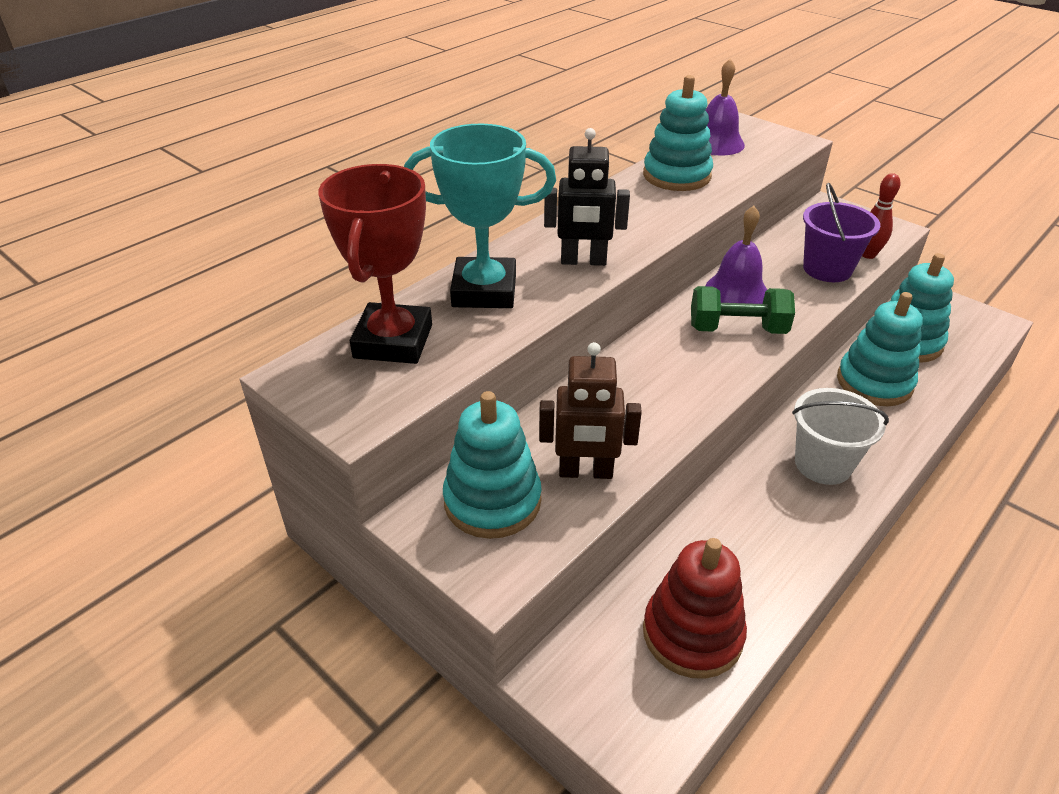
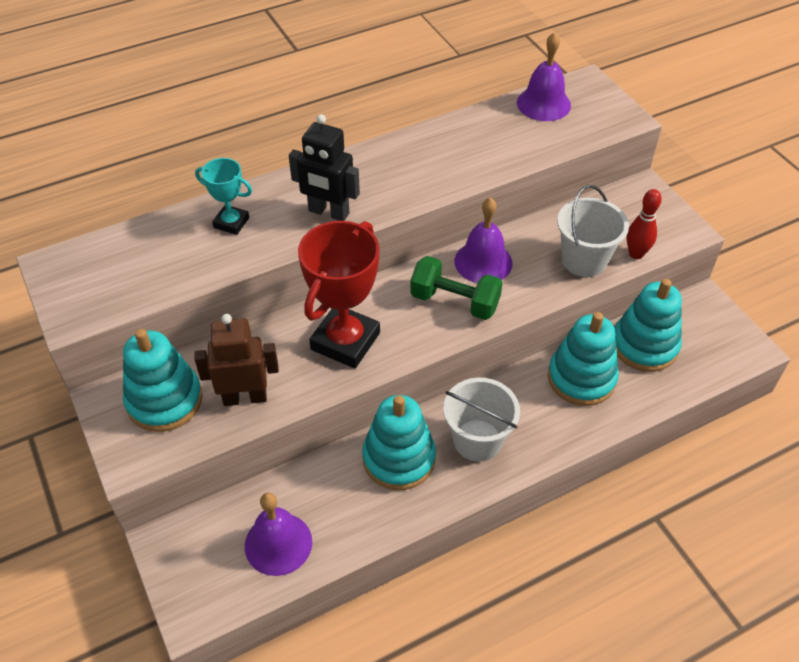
camera: 20 degrees right, 10 degrees up
(393, 341) = (136, 253): red trophy -> red trophy (345, 341)
(484, 291) = (231, 223): turquoise trophy -> turquoise trophy, size x0.53
(585, 472) = (245, 397): brown robot -> brown robot turned 150 degrees clockwise
(676, 176) = (476, 136): turquoise stacking toy -> turquoise stacking toy (399, 458)
(692, 634) = (278, 543): red stacking toy -> purple bell
(827, 269) = (584, 260): purple bucket -> white bucket

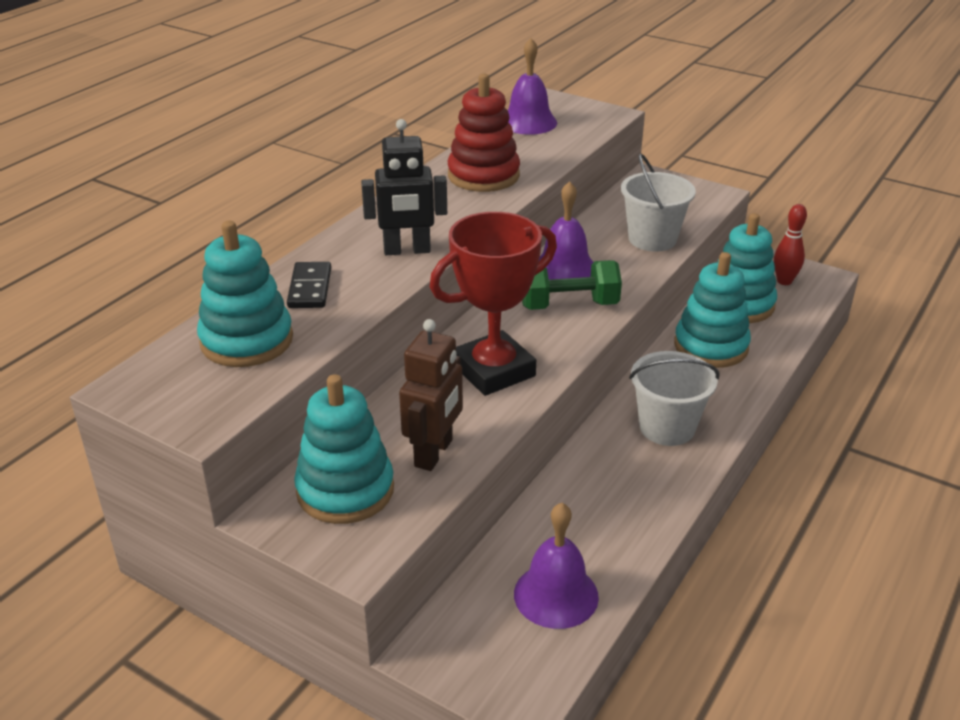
camera: 30 degrees left, 15 degrees down
(231, 223) = (310, 288): turquoise trophy -> black domino
(245, 397) = (434, 453): brown robot -> brown robot turned 150 degrees clockwise
(345, 341) = (493, 370): red trophy -> red trophy turned 60 degrees clockwise
(399, 458) = (608, 472): turquoise stacking toy -> turquoise stacking toy (247, 340)
(453, 153) = (483, 175): none -> red stacking toy
(636, 254) = (691, 221): red bowling pin -> red bowling pin (784, 281)

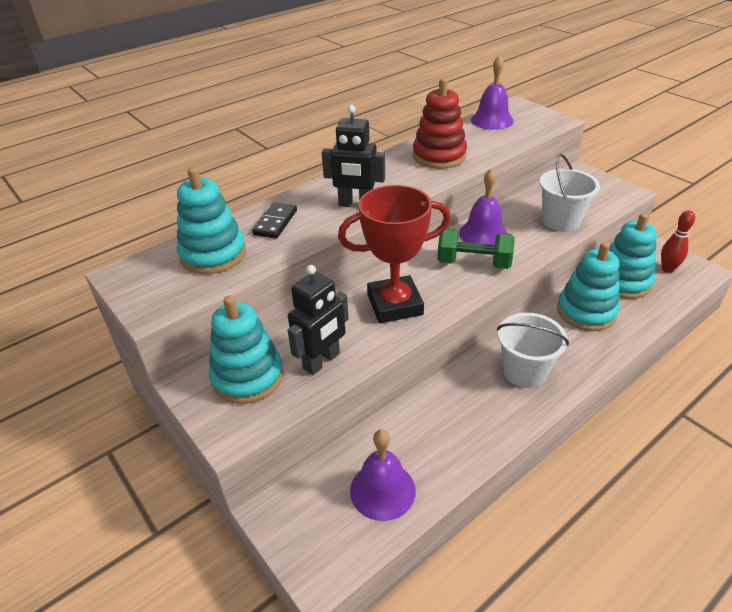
camera: 20 degrees right, 5 degrees up
(434, 453) = (322, 361): brown robot -> black robot

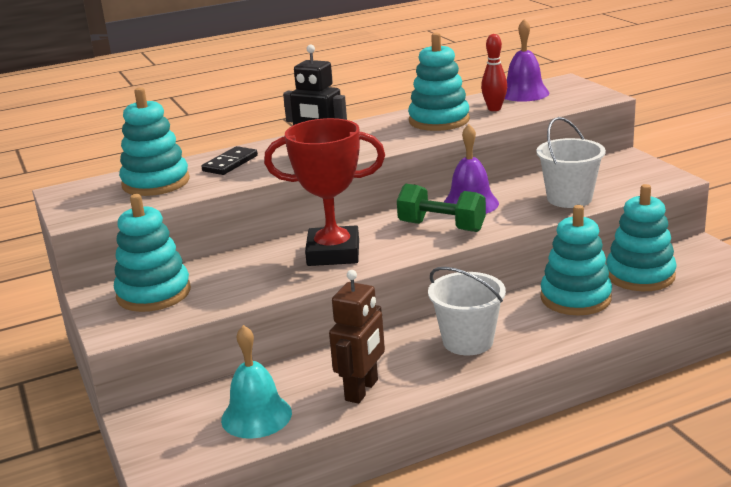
camera: 15 degrees right, 15 degrees down
(322, 361) = (231, 289): black robot -> none
(382, 490) = (256, 416): purple bell -> turquoise bell
(439, 156) = (439, 120): red stacking toy -> turquoise stacking toy
(463, 442) = (362, 390): none -> brown robot
(667, 269) = (706, 268): red bowling pin -> red bowling pin (494, 109)

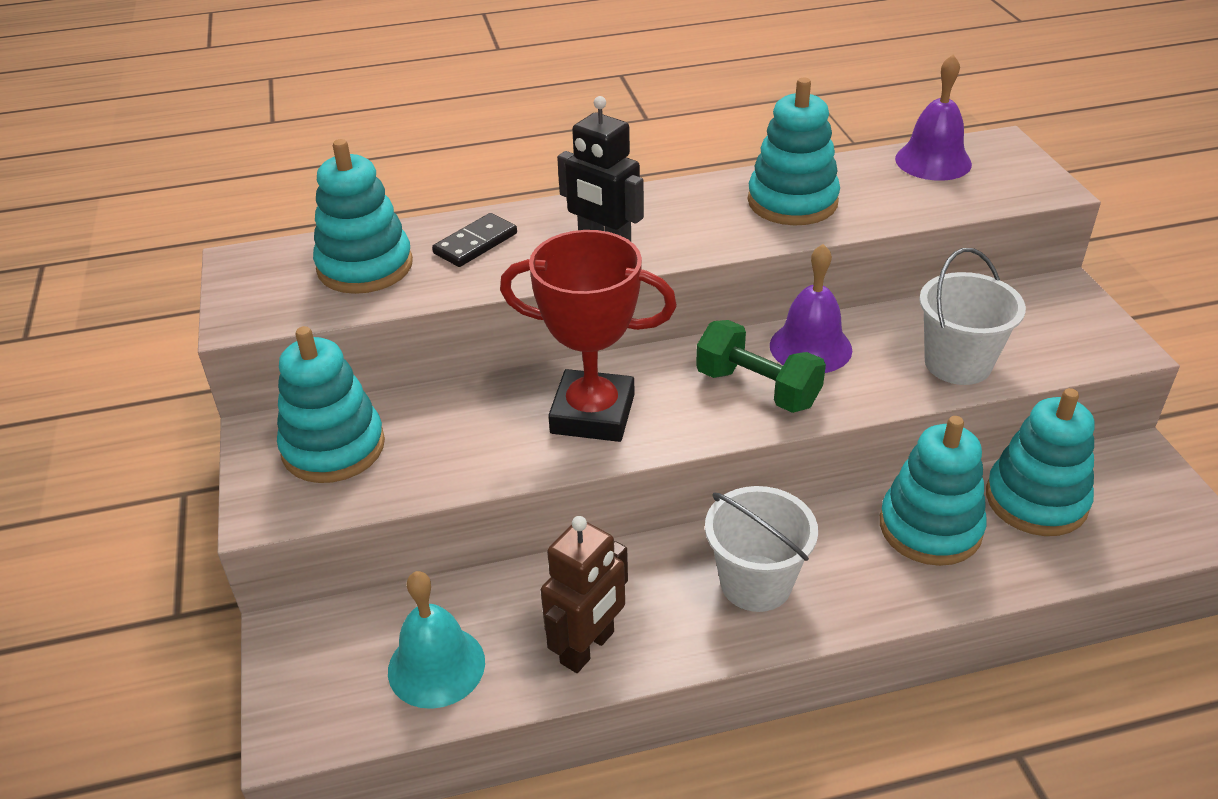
camera: 10 degrees right, 15 degrees up
(494, 109) = (880, 190): red bowling pin -> none

